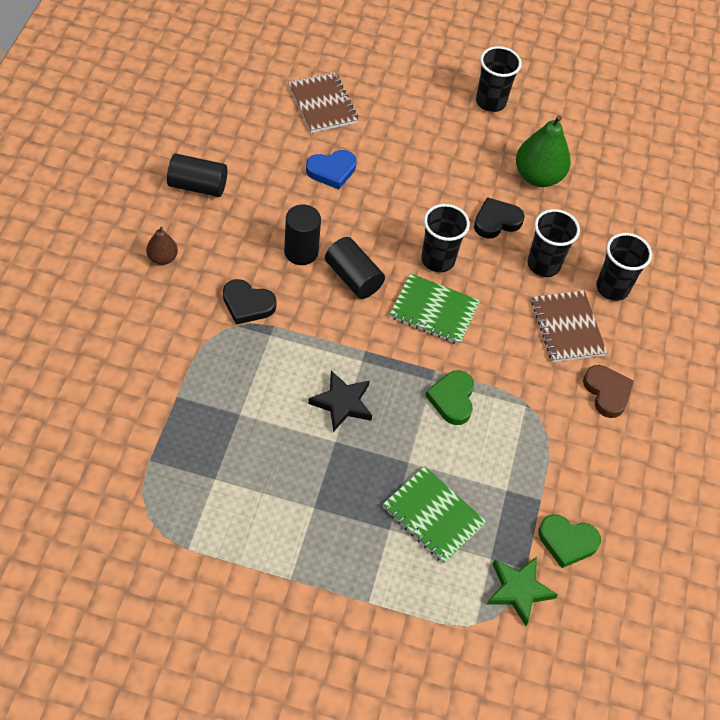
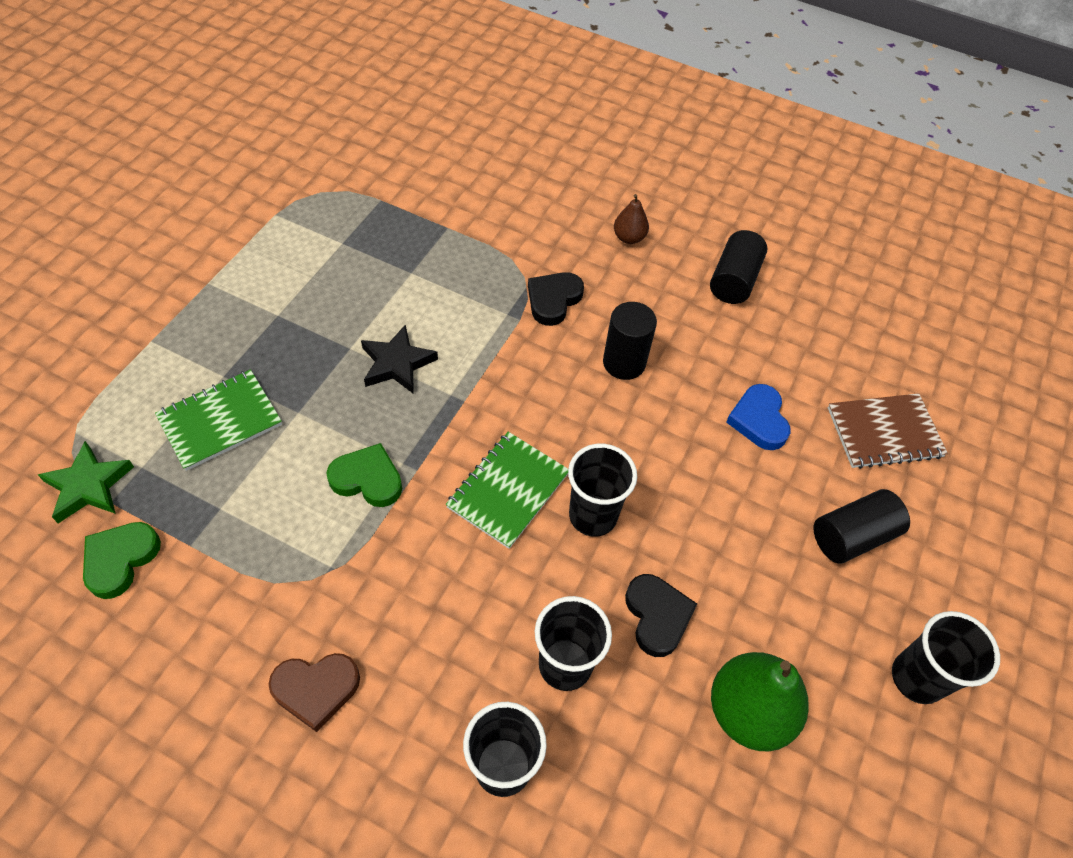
camera: 105 degrees right, 0 degrees up
(353, 278) = (576, 409): black cylinder -> black cylinder (852, 536)
(567, 328) = (442, 665): brown notebook -> none

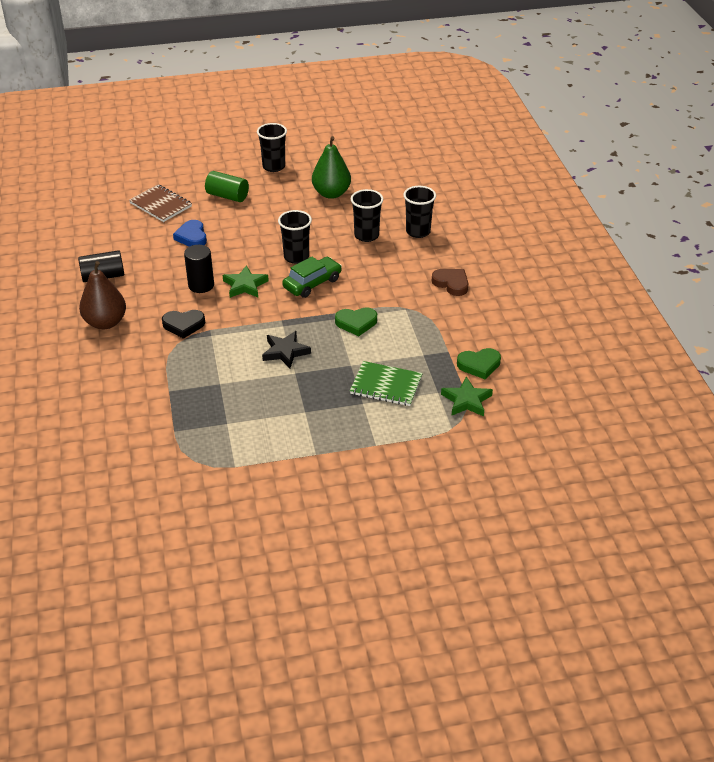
camera: 125 degrees left, 15 degrees down
(367, 479) = (356, 323): green heart -> green heart turned 75 degrees counterclockwise
(508, 490) = (312, 283): green notebook -> green car
(579, 409) = (245, 285): none -> green star
(629, 238) = (105, 322): brown pear -> brown pear, size x1.89
(657, 616) = (320, 224): black heart -> none
(758, 420) = (192, 237): blue heart -> blue heart turned 120 degrees clockwise
(852, 536) = (227, 196): black cylinder -> green cylinder

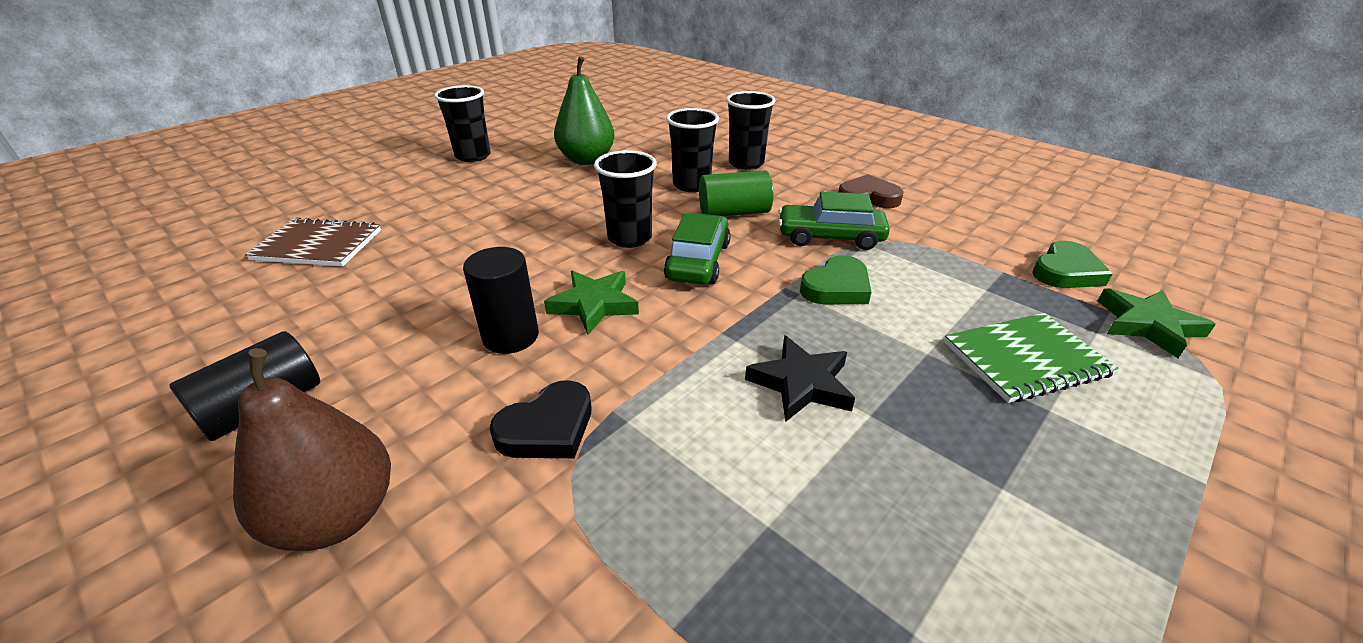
camera: 35 degrees left, 5 degrees down
(192, 237) = (420, 269): blue heart -> none
(227, 196) = (434, 202): green cylinder -> green cylinder (734, 212)
(392, 298) = (830, 237): none -> green car

